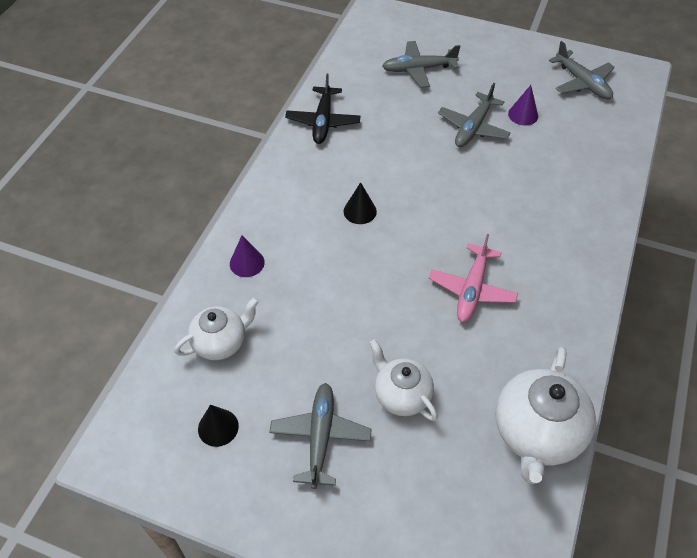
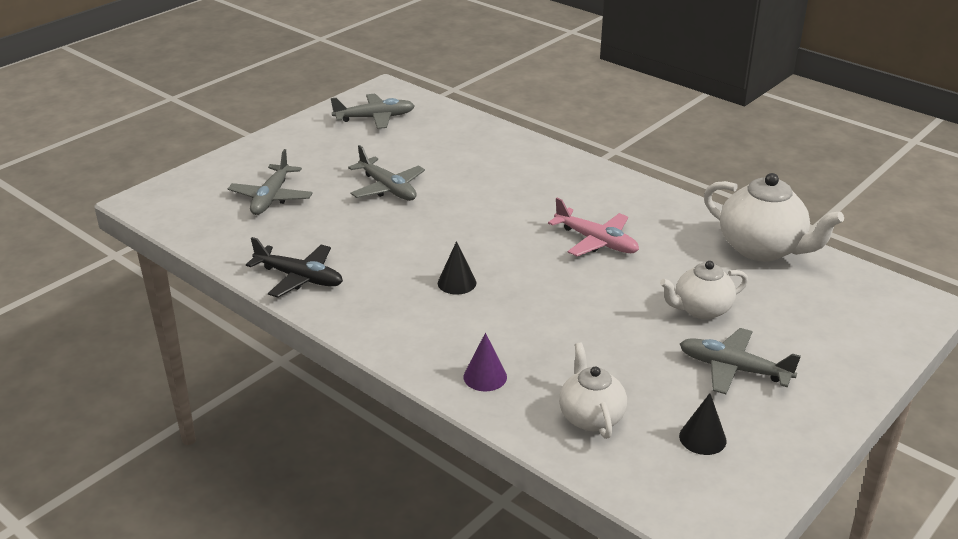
camera: 70 degrees left, 20 degrees down
(523, 115) = (392, 158): purple cone -> none

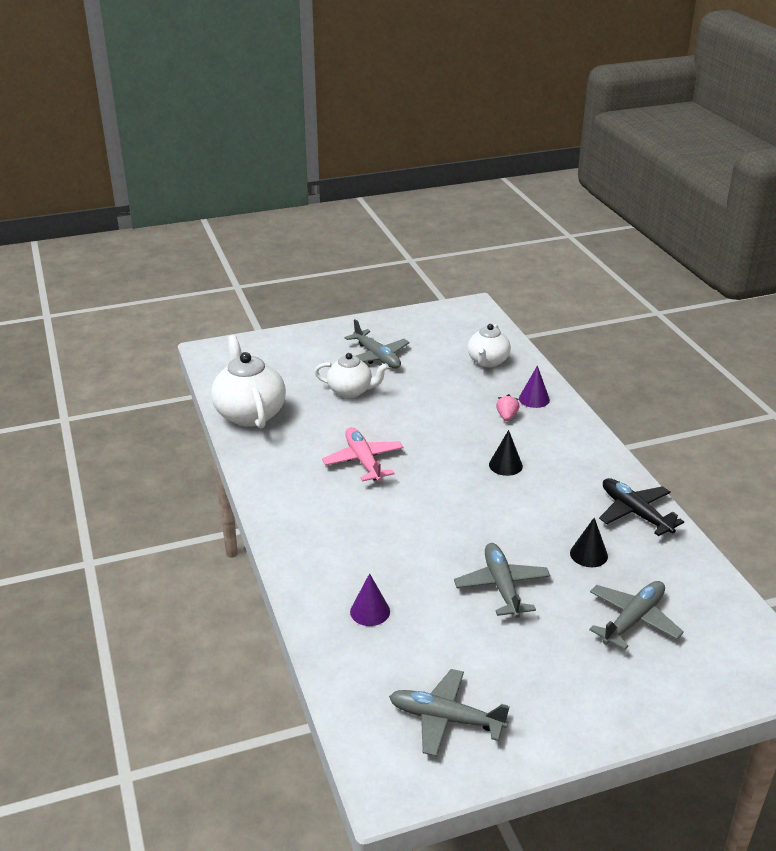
camera: 150 degrees left, 0 degrees up
(472, 148) = (370, 611): none -> purple cone
(499, 339) = (507, 416): none -> pink strawberry
(702, 438) = (436, 336): black cone -> black cone (588, 554)

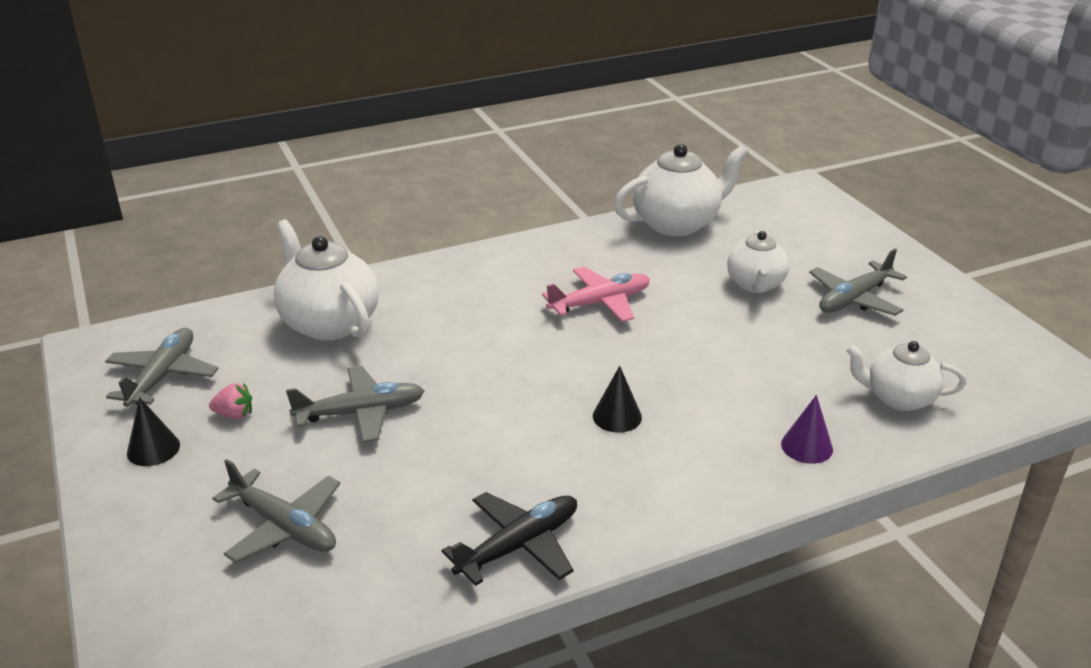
camera: 85 degrees right, 0 degrees up
(370, 611) = (329, 323): purple cone -> white teapot
(507, 416) = (744, 418): pink strawberry -> pink strawberry (234, 414)
(588, 554) = (420, 490): black cone -> black cone (153, 449)

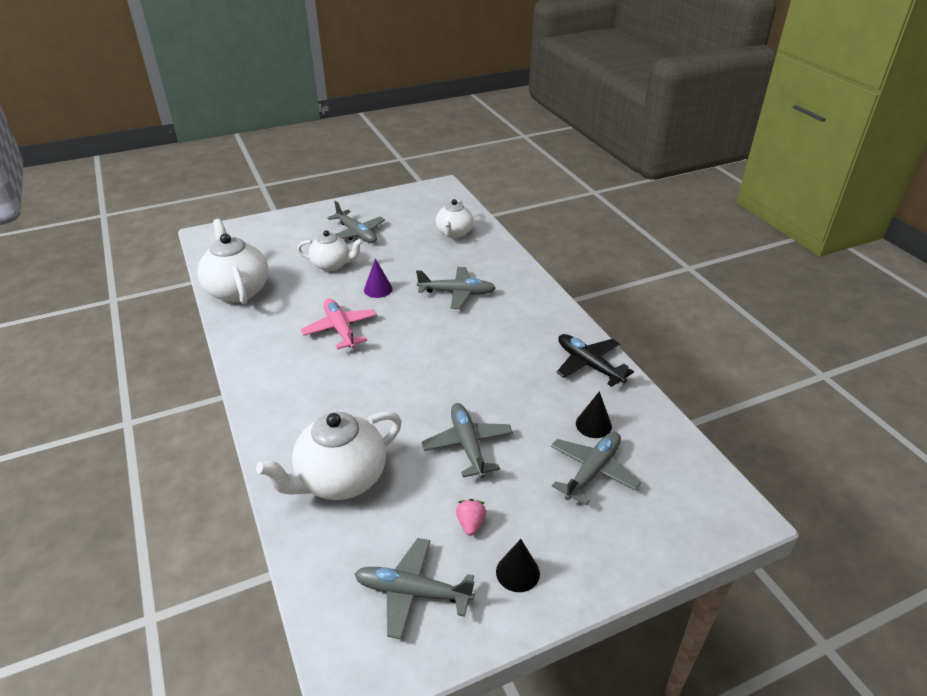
camera: 90 degrees left, 5 degrees up
(617, 416) = (470, 326): black cone -> black cone (593, 425)
(705, 402) = (457, 293): none -> grey plane
(807, 446) = (495, 264): purple cone -> purple cone (378, 289)

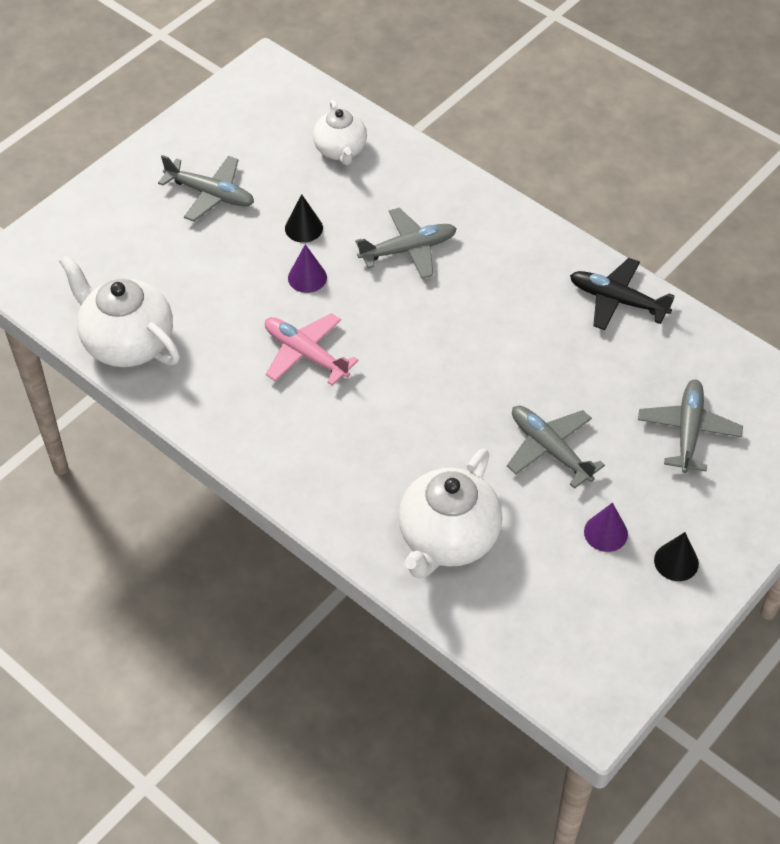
camera: 25 degrees left, 15 degrees up
(332, 265) = (219, 259): white teapot -> none
(412, 592) = (595, 619): grey plane -> none
(470, 524) = (605, 532): pink strawberry -> purple cone
(593, 425) = (661, 376): black cone -> black cone (303, 228)

